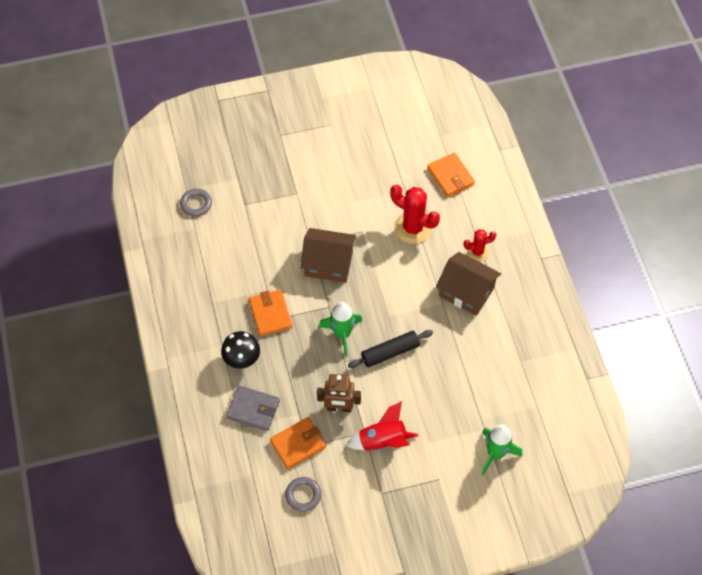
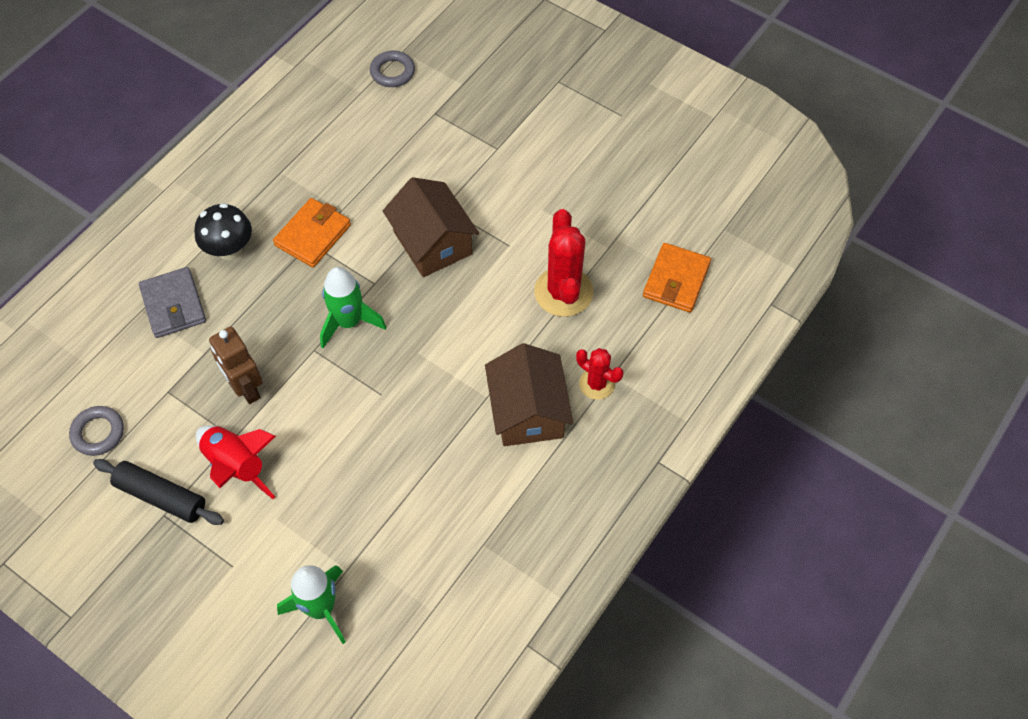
camera: 50 degrees right, 0 degrees up
(298, 444) = (162, 380): orange wallet -> none
(390, 352) = (367, 389): black rolling pin -> black rolling pin (161, 497)

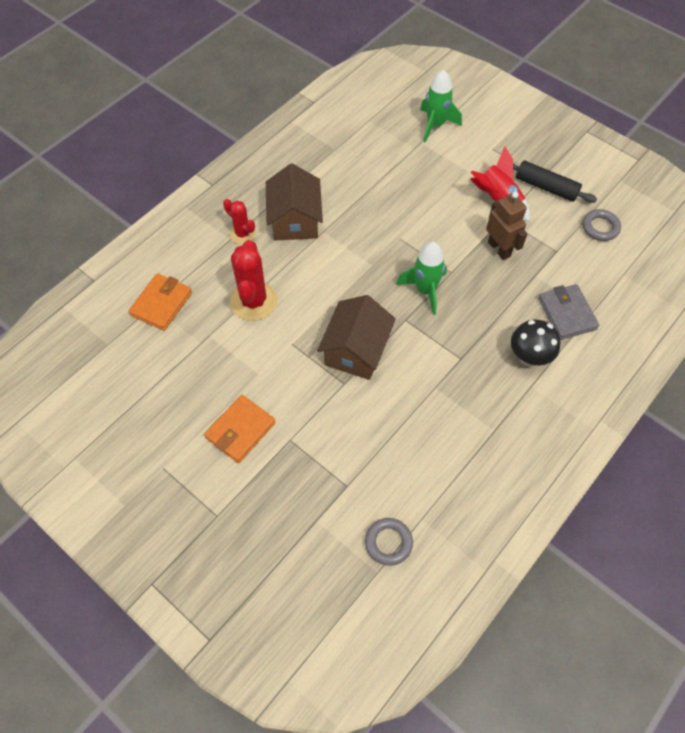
camera: 175 degrees left, 0 degrees up
(313, 235) = (459, 365): orange wallet -> orange wallet (240, 430)
(432, 243) = (356, 350): brown house -> brown house turned 45 degrees clockwise

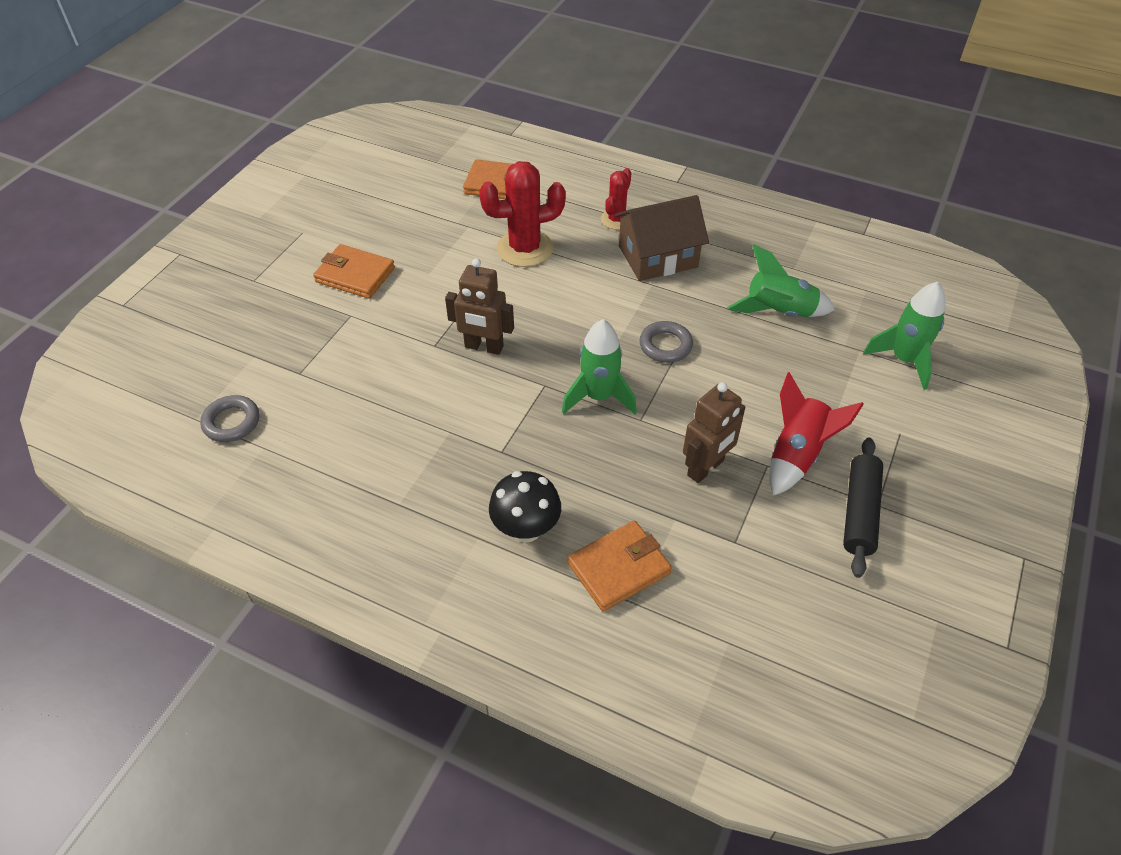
camera: 75 degrees right, 10 degrees down
(356, 350) = (484, 347): brown house -> brown robot
(375, 170) = (779, 312): none -> green rocket
(567, 314) = (619, 568): grey wallet -> orange wallet
(600, 227) = (813, 598): grey ring -> grey ring (665, 345)

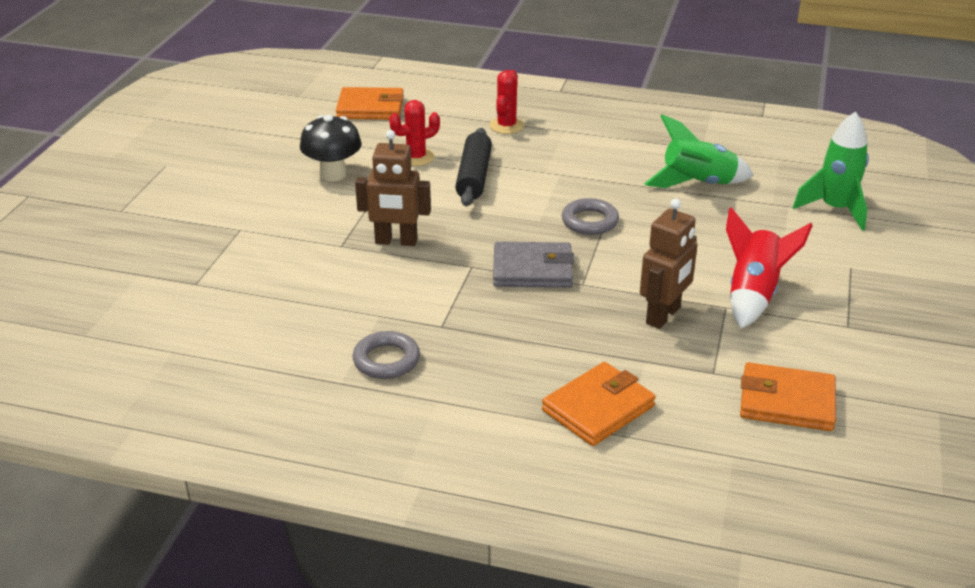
camera: 10 degrees left, 15 degrees down
(231, 422) = (128, 333): grey ring -> grey ring (386, 360)
(355, 275) = (235, 195): orange wallet -> orange wallet (786, 402)
(525, 248) = (416, 157): red cactus -> red cactus, size x0.58
(526, 529) = (488, 387): black mushroom -> black mushroom (333, 174)
(599, 397) = (532, 270): green rocket -> grey wallet
(658, 256) = (559, 151): brown house -> none
(859, 512) = (832, 334): black rolling pin -> black rolling pin (474, 177)

